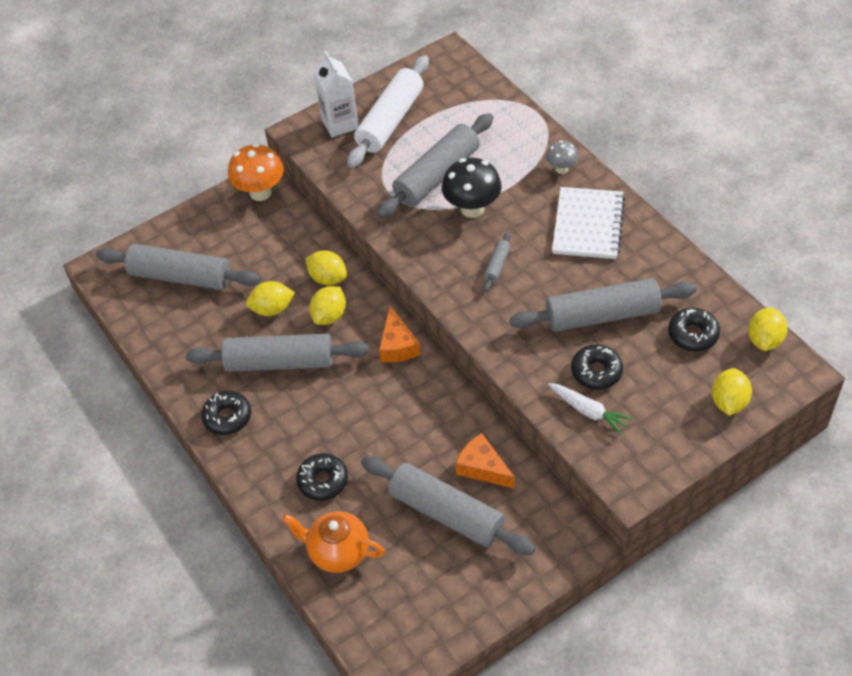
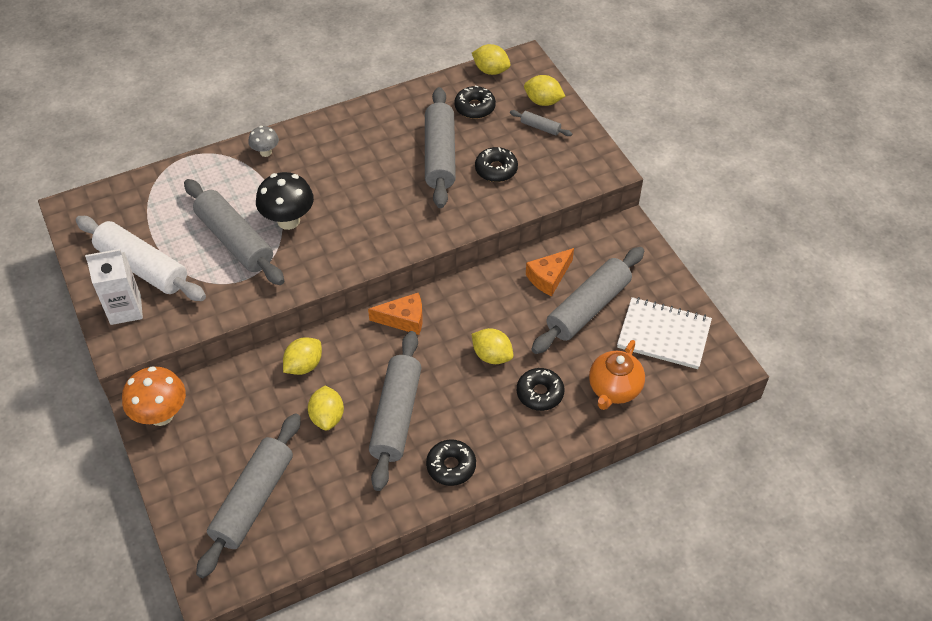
camera: 85 degrees left, 0 degrees up
(329, 315) = (351, 369): yellow lemon -> yellow lemon (492, 355)
(497, 265) = (363, 213): grey rolling pin -> grey rolling pin (540, 127)
(588, 225) = (339, 147): white notebook -> white notebook (663, 335)
(588, 411) = (533, 181): white carrot -> none

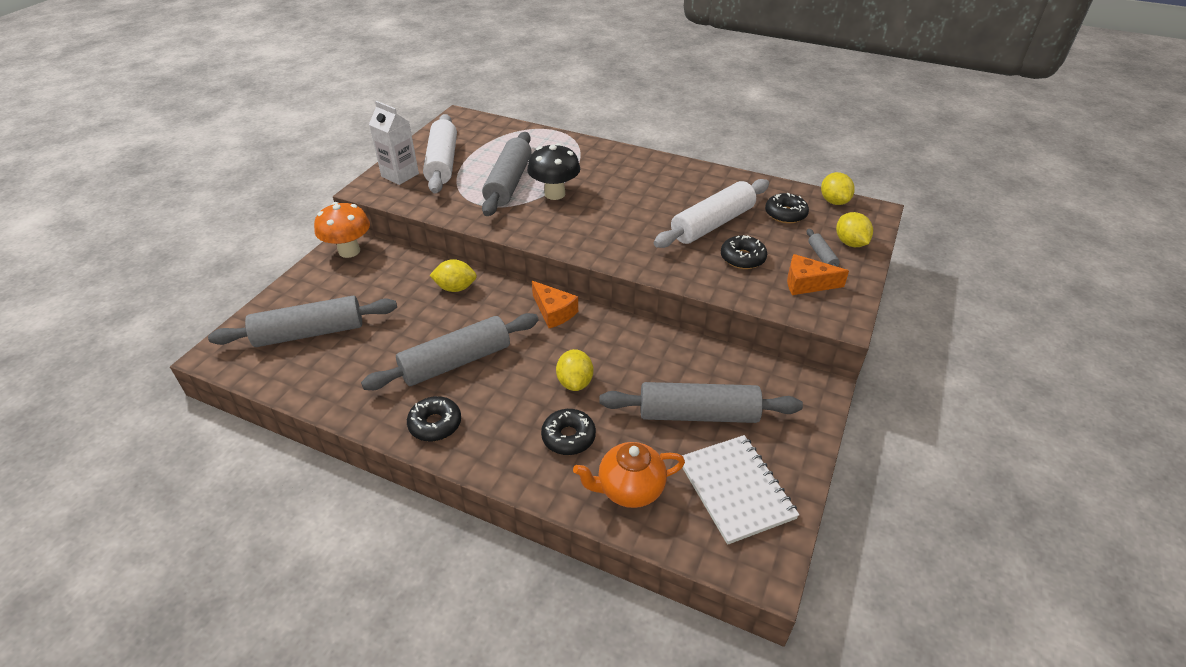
camera: 50 degrees right, 10 degrees down
(265, 152) = (601, 154): grey mushroom -> none
(327, 417) = (419, 326): yellow lemon -> none
(440, 155) = (712, 224): grey rolling pin -> white rolling pin
(548, 277) = (698, 369): orange cheese -> orange cheese (807, 283)

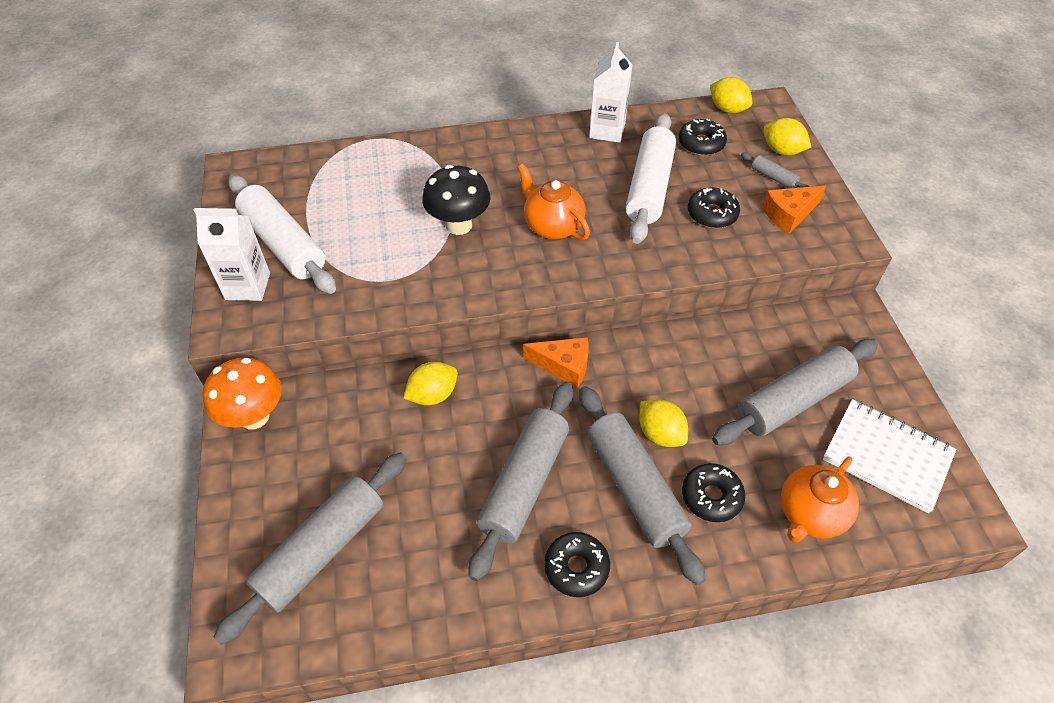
camera: 35 degrees left, 10 degrees up
(508, 183) = (393, 235): grey rolling pin -> grey rolling pin (634, 488)
(615, 218) = (552, 226): none -> orange teapot
(720, 181) = (607, 131): none -> white carton

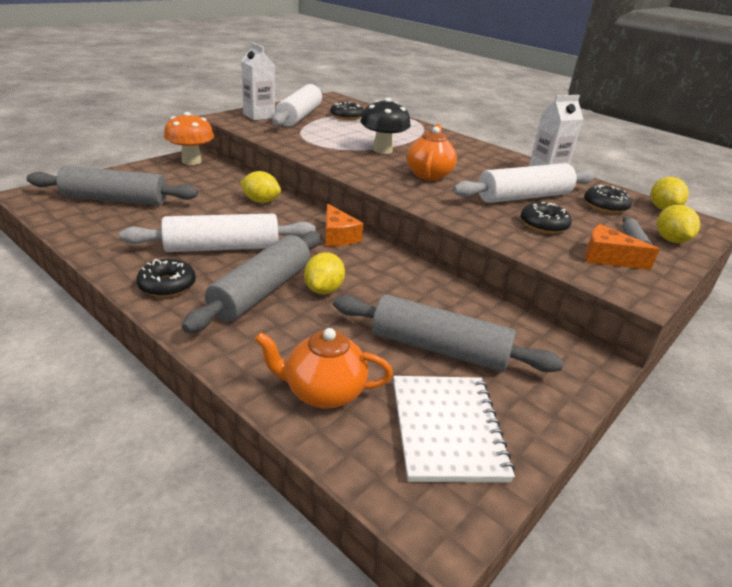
camera: 50 degrees right, 20 degrees down
(524, 483) = (222, 247): grey rolling pin -> white rolling pin
(711, 496) = (288, 330): black donut -> black donut (346, 116)

